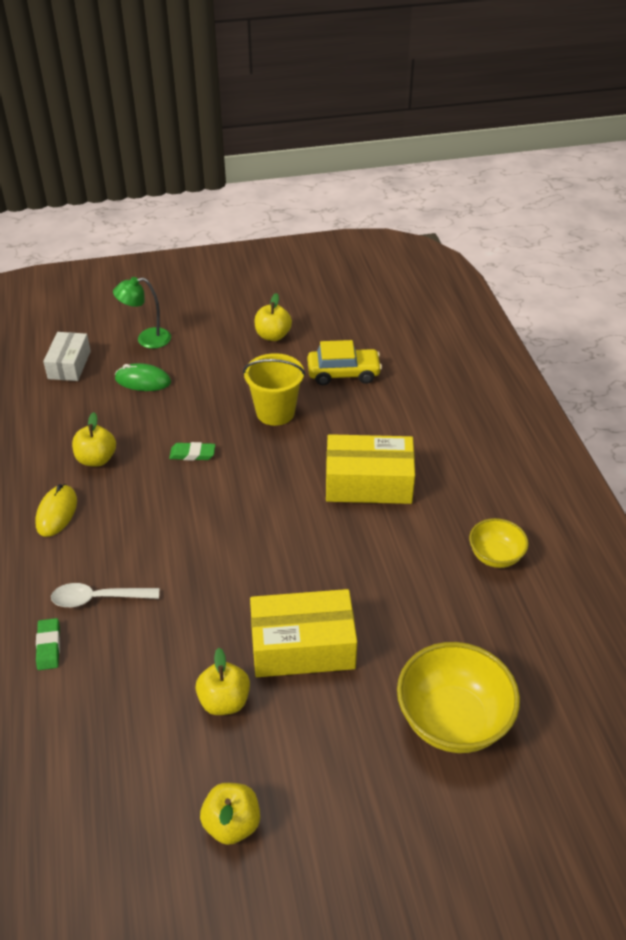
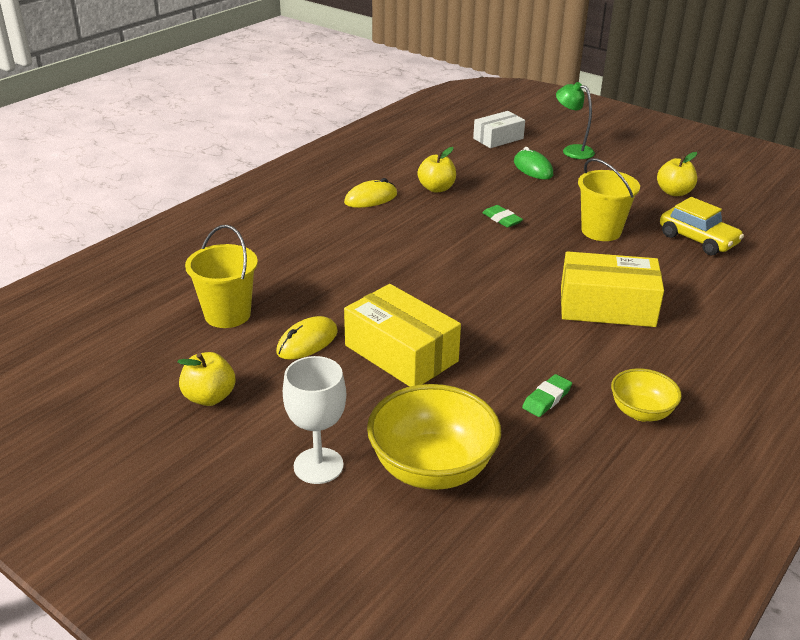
camera: 50 degrees right, 10 degrees down
(48, 646) = (263, 251): green eraser -> green eraser (546, 399)
(98, 598) = (325, 249): white spoon -> none
(122, 737) = (227, 314): none -> yellow bucket
(224, 701) = (307, 342): yellow apple -> yellow mouse
(368, 483) = (607, 306): yellow box -> yellow box turned 45 degrees counterclockwise
(389, 794) = (318, 466): none -> white goblet

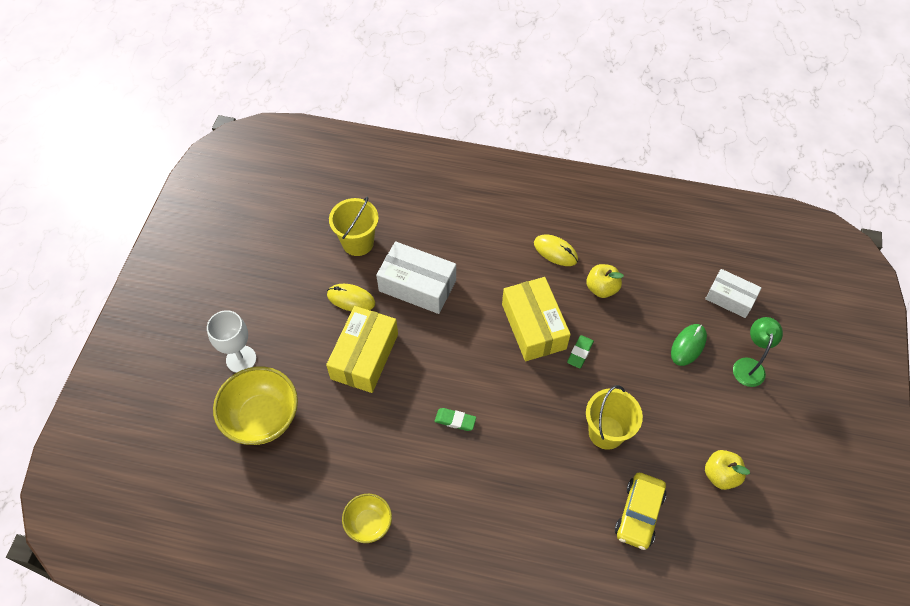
camera: 65 degrees right, 25 degrees up
(209, 397) = (275, 277): yellow apple -> none
(333, 289) = (417, 285): none -> white box
(546, 399) = (356, 460): green eraser -> green eraser (455, 420)
(607, 306) = (489, 468): yellow box -> yellow box (533, 326)

